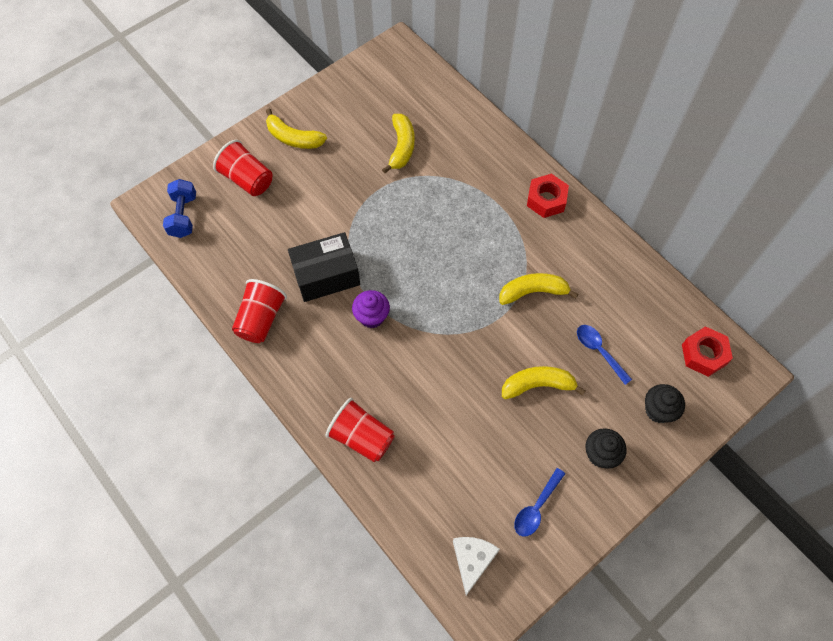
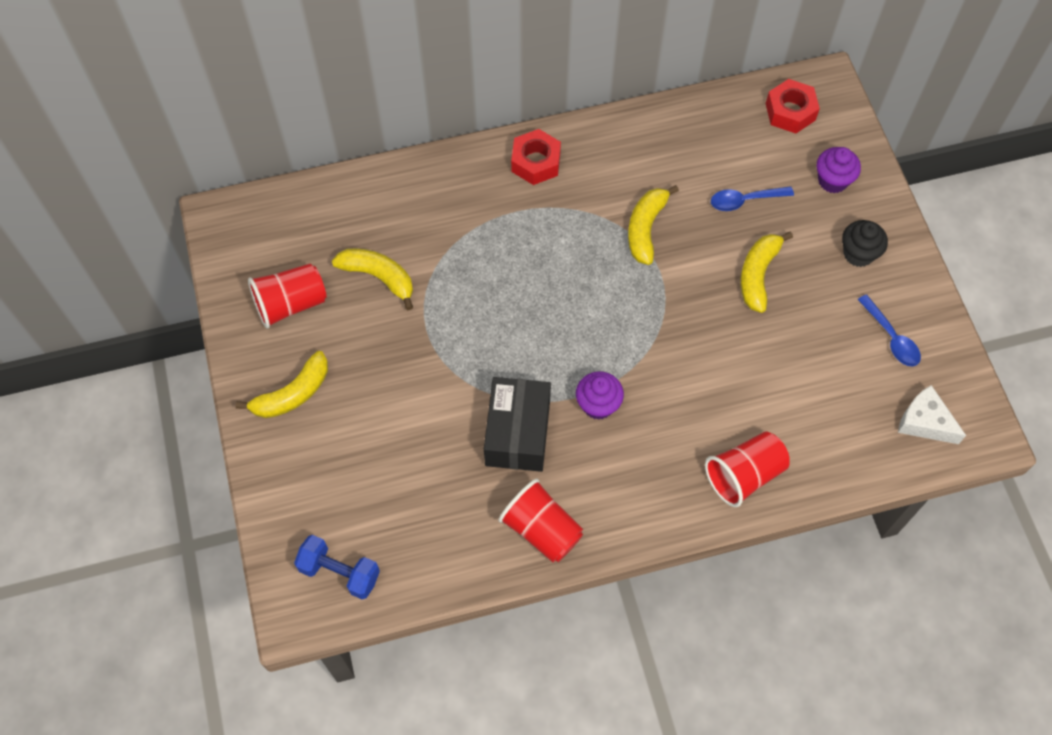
camera: 65 degrees left, 0 degrees up
(247, 179) = (326, 473): red cup -> red cup (291, 304)
(658, 410) = (832, 180): black cupcake -> purple cupcake

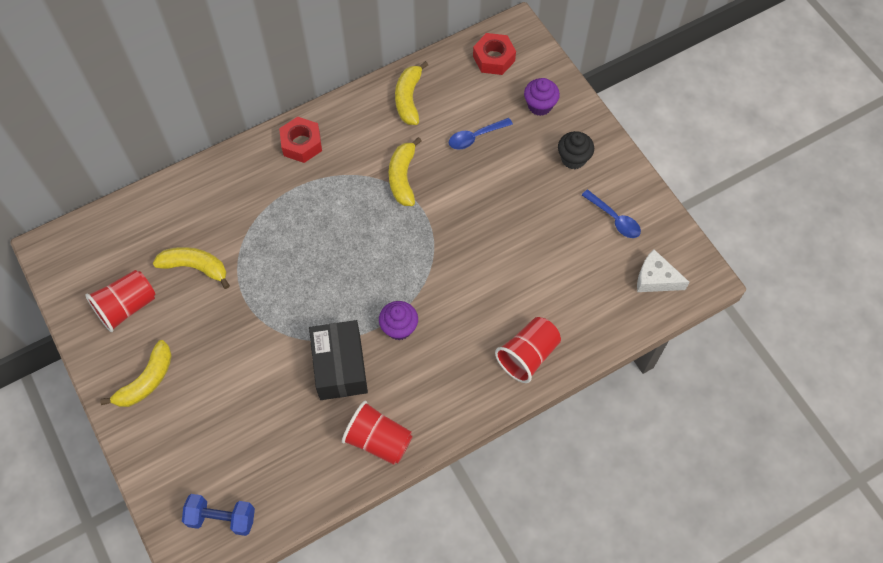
camera: 15 degrees left, 0 degrees up
(758, 275) = (500, 194): yellow banana -> yellow banana (408, 99)

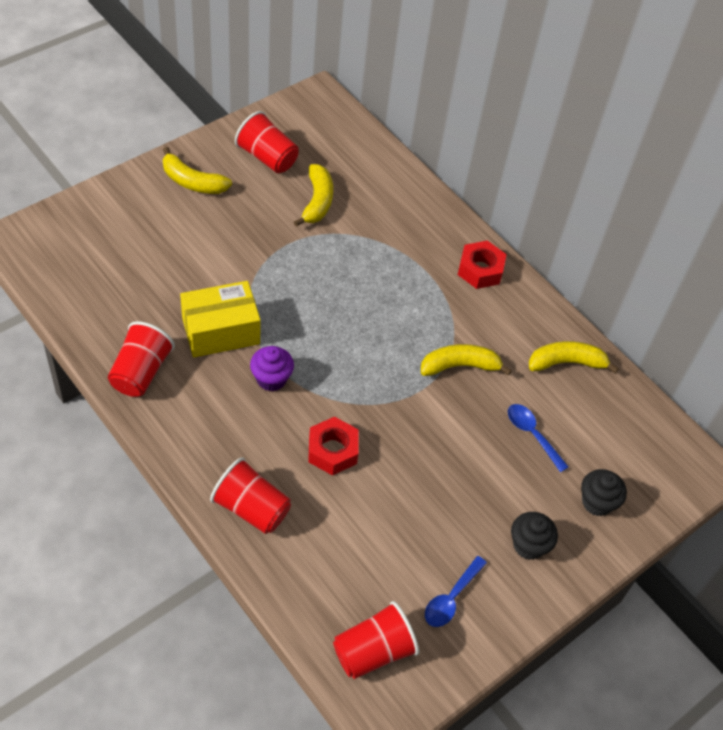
camera: 75 degrees right, 10 degrees down
(222, 518) = (57, 254): blue dumbbell -> none
(340, 367) = (221, 331): black box -> yellow box
(494, 58) = (651, 446): red nut -> red nut (332, 451)
(540, 106) = (597, 502): purple cupcake -> black cupcake
(655, 279) = (373, 651): white cheese -> red cup

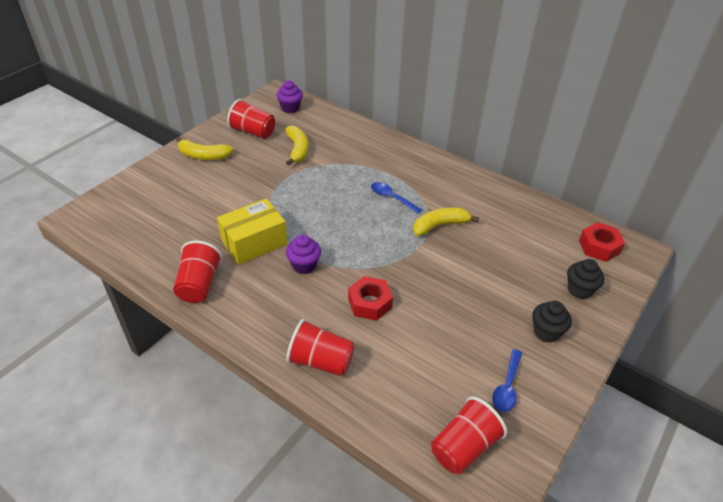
camera: 10 degrees left, 10 degrees down
(329, 128) = (290, 108): none -> purple cupcake
(480, 270) = (427, 166): red nut -> red nut (599, 247)
(532, 434) = (511, 257): blue spoon -> blue spoon (392, 198)
(566, 363) = (512, 207): yellow banana -> none

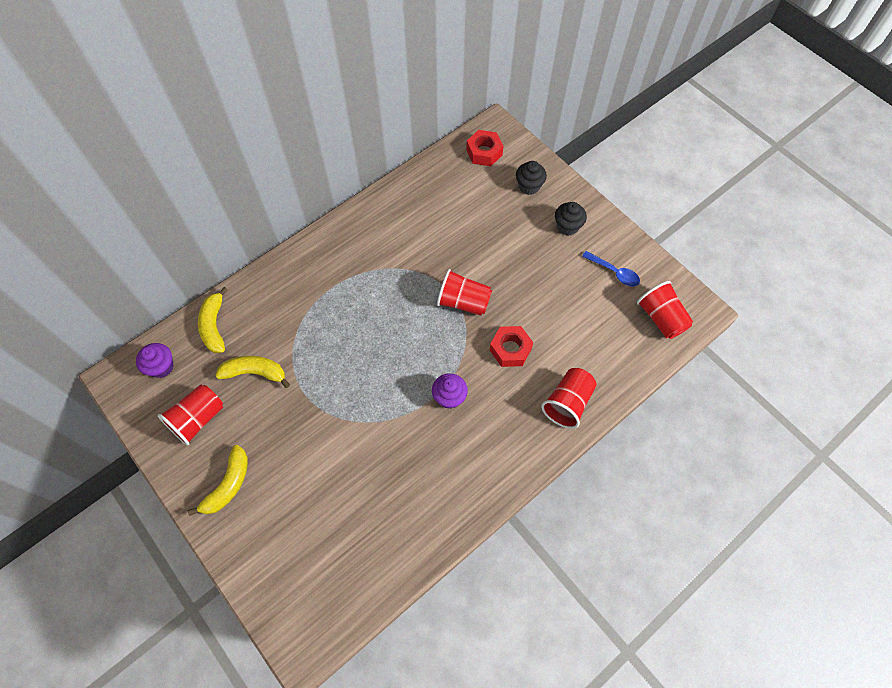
camera: 75 degrees left, 20 degrees up
(199, 284) = (452, 503): red cup -> red cup (463, 302)
(254, 242) = (404, 441): yellow box -> none
(392, 198) = (372, 295): blue spoon -> none
(439, 225) = (425, 264): yellow banana -> yellow banana (214, 326)

